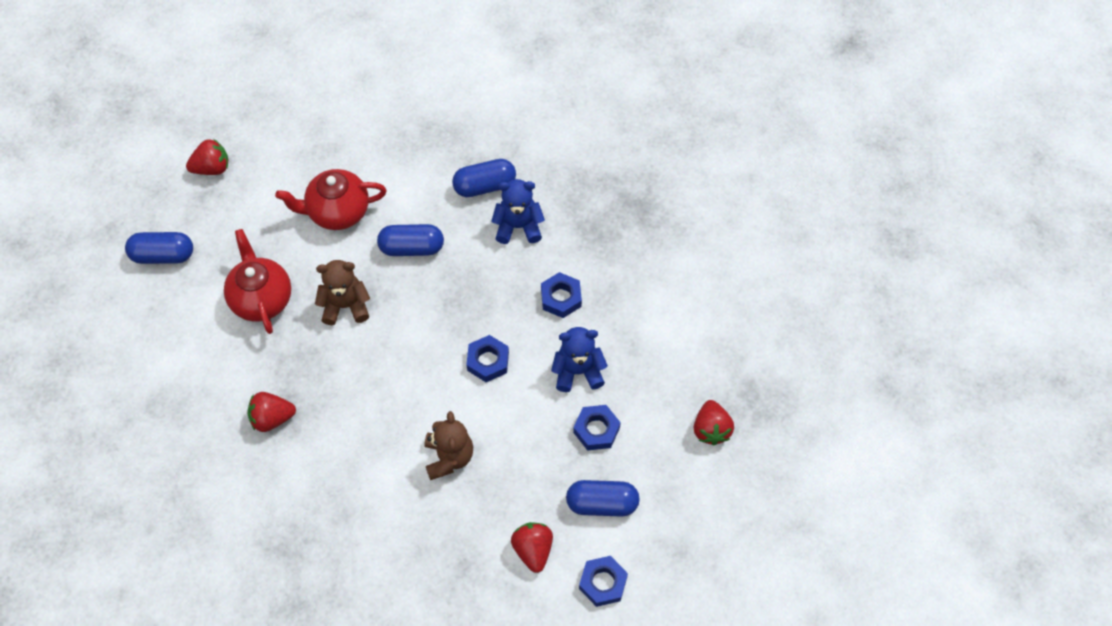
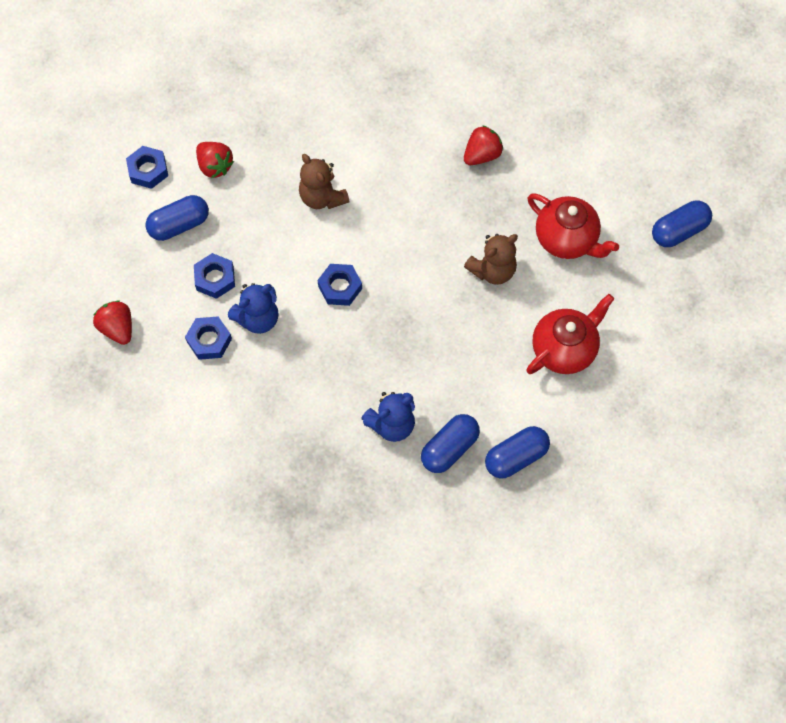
camera: 150 degrees right, 5 degrees up
(212, 168) = (708, 329): red strawberry -> none
(412, 248) = (473, 351): blue capsule -> blue capsule (516, 457)
(561, 298) = (311, 376): blue nut -> blue nut (209, 340)

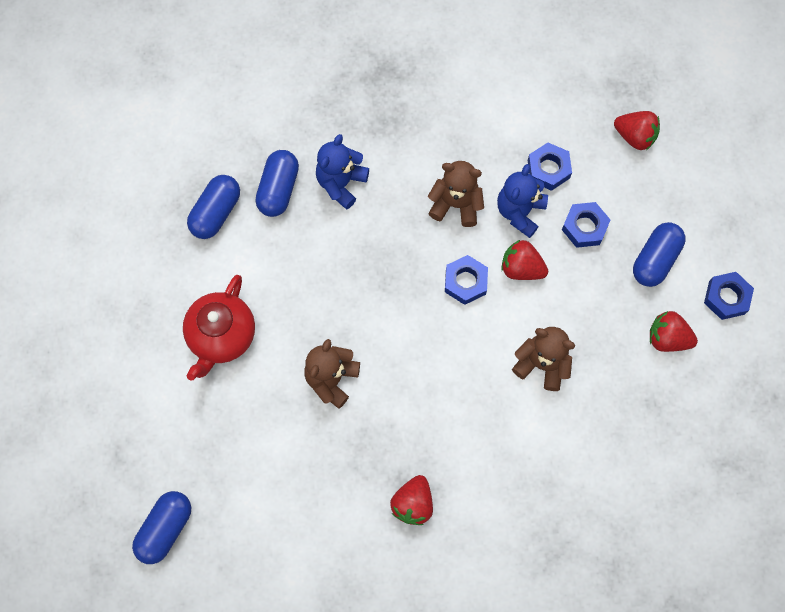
camera: 150 degrees right, 5 degrees up
(288, 274) = (521, 268): none -> red strawberry
(306, 353) = (456, 204): none -> brown teddy bear
(566, 239) = (275, 454): red teapot -> none

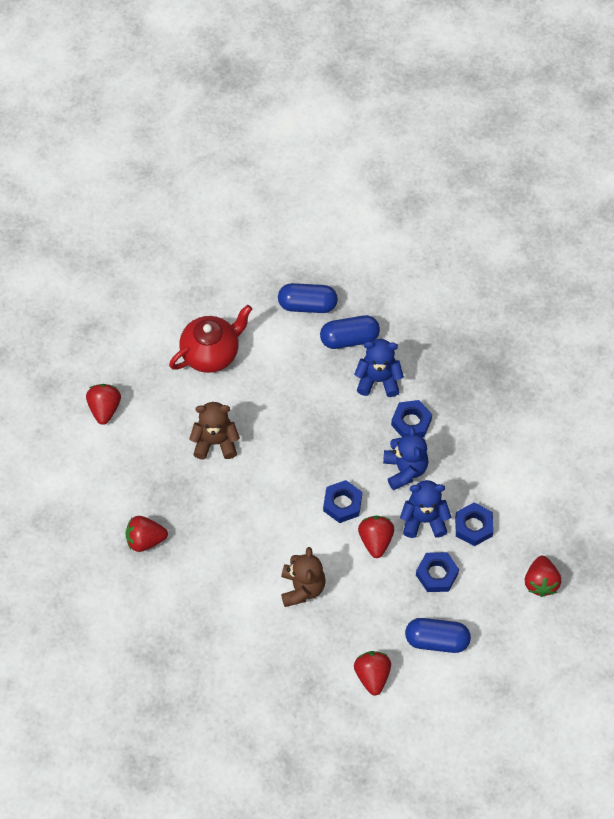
camera: 65 degrees right, 10 degrees down
(165, 529) = (50, 382): blue capsule -> none
(221, 336) = (211, 353): red teapot -> red teapot turned 150 degrees clockwise
(231, 481) = (104, 409): none -> red strawberry
(456, 204) = (405, 470): brown teddy bear -> blue teddy bear
(726, 297) = (432, 710): blue nut -> blue nut (411, 422)

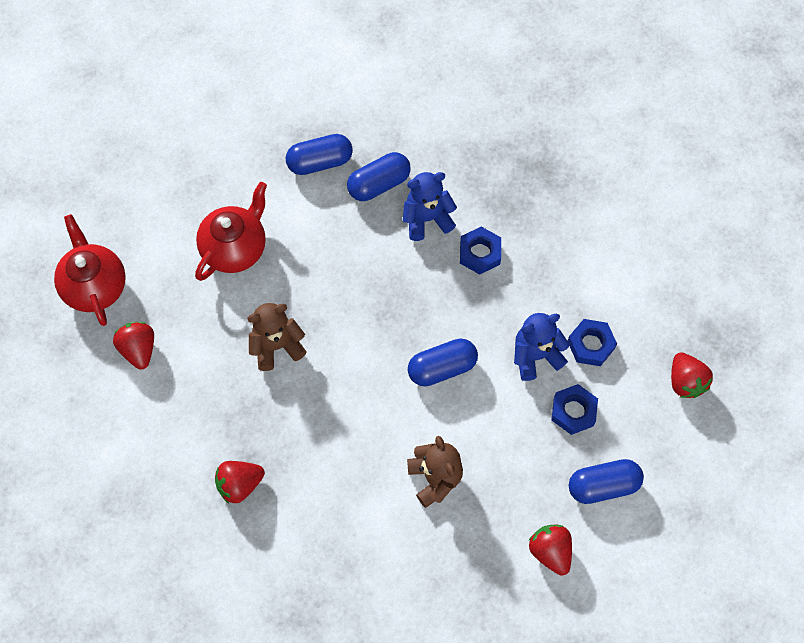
camera: 20 degrees left, 5 degrees up
(88, 347) = (95, 286): none -> red teapot
(342, 504) = (442, 368): blue nut -> blue capsule
(375, 540) = (493, 396): red strawberry -> none
(405, 470) = (493, 307): blue teddy bear -> none

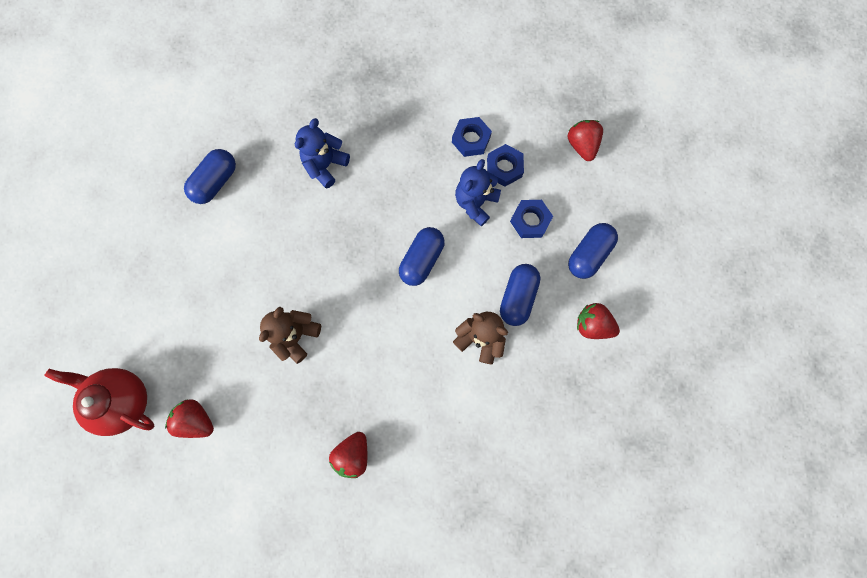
camera: 40 degrees left, 10 degrees up
(235, 248) = (206, 290): red teapot -> none
(379, 184) = (271, 166): blue capsule -> blue capsule (517, 297)
(480, 253) = (381, 162): blue nut -> blue nut (471, 139)
(685, 381) = (581, 145): red strawberry -> red strawberry turned 135 degrees counterclockwise

